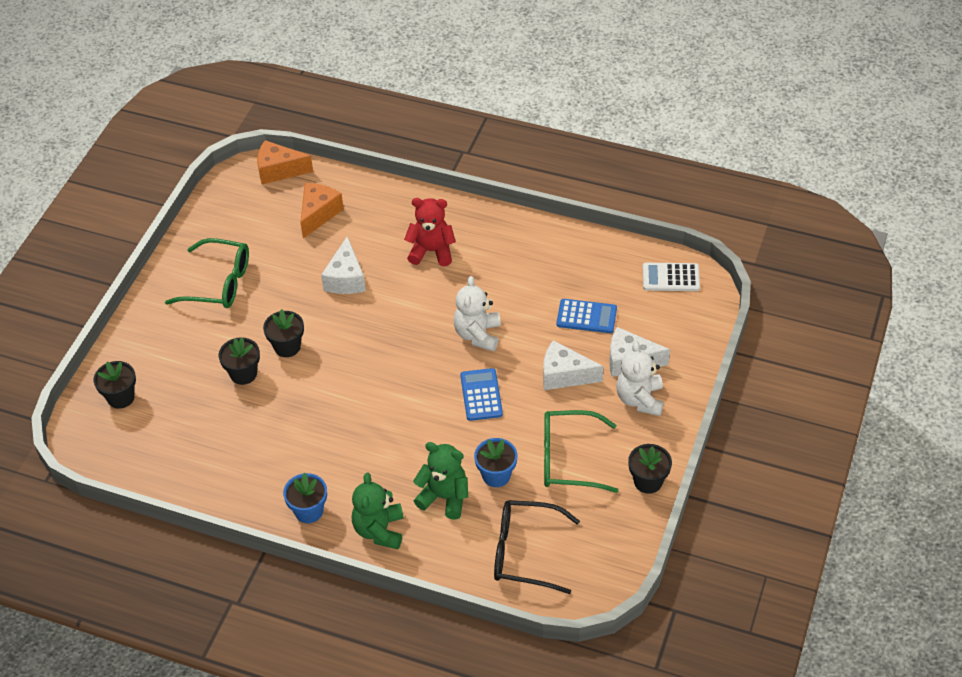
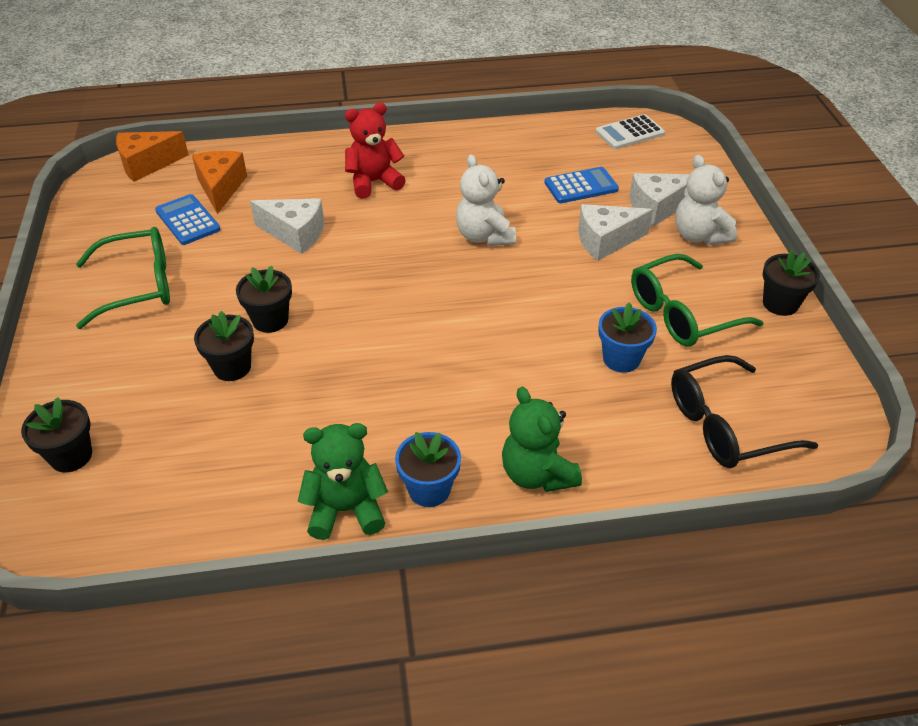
camera: 30 degrees left, 5 degrees down
(346, 278) = (295, 234): white cheese -> white cheese turned 45 degrees counterclockwise
(444, 497) = (583, 405): green teddy bear -> green teddy bear (346, 510)
(481, 395) = (536, 288): blue calculator -> blue calculator (188, 220)

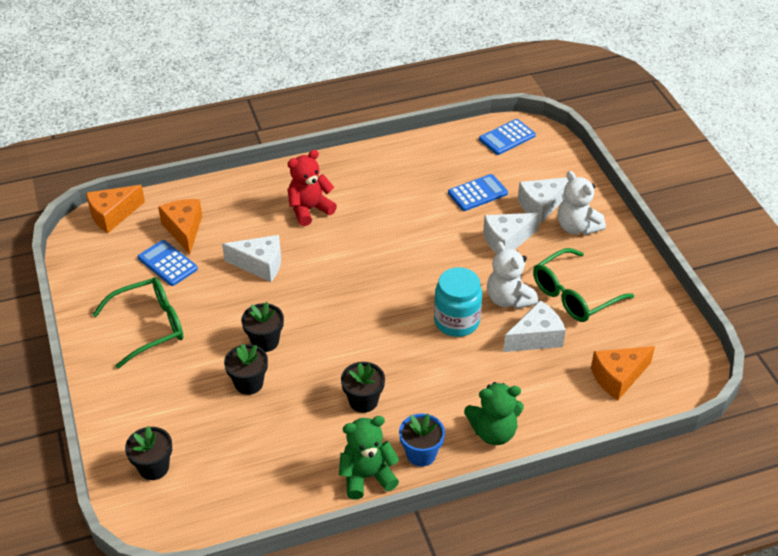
camera: 10 degrees left, 0 degrees up
(484, 236) = (411, 248): white teddy bear -> white teddy bear (508, 299)
(520, 326) = (456, 321): none -> turquoise jar
(537, 474) = (493, 432): green teddy bear -> green teddy bear turned 60 degrees counterclockwise
(621, 359) = (536, 337): blue flower pot -> white cheese
(629, 133) = (507, 137): white calculator -> blue calculator
(726, 425) = (618, 377): black glasses -> orange cheese
(780, 303) = (644, 277): black flower pot -> black flower pot (363, 401)

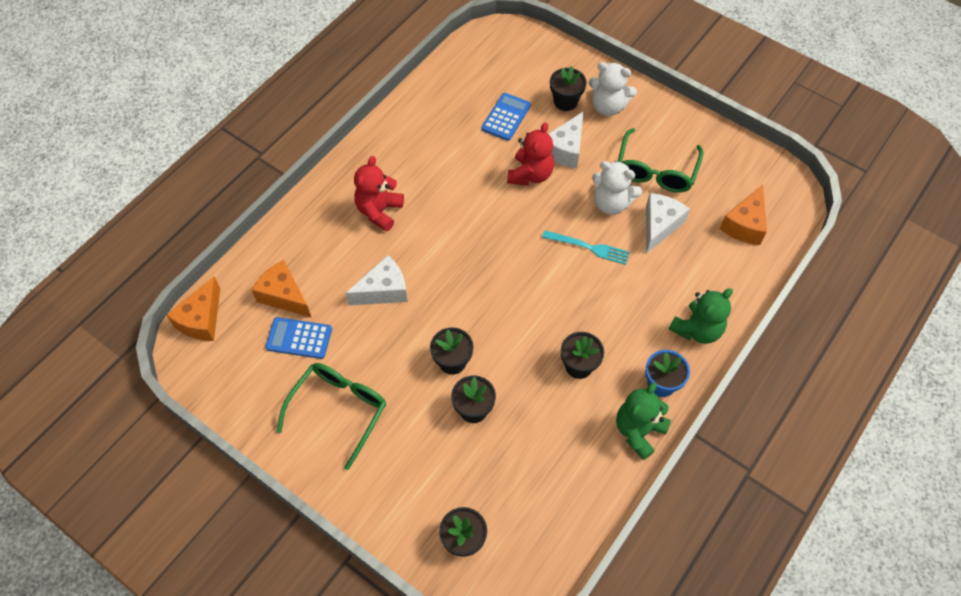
camera: 35 degrees left, 15 degrees up
(456, 321) = (589, 247): turquoise jar -> turquoise fork
(458, 244) = (530, 174): none -> red teddy bear
(507, 137) = (485, 50): blue calculator -> none
(541, 206) = (565, 101): white cheese -> black flower pot

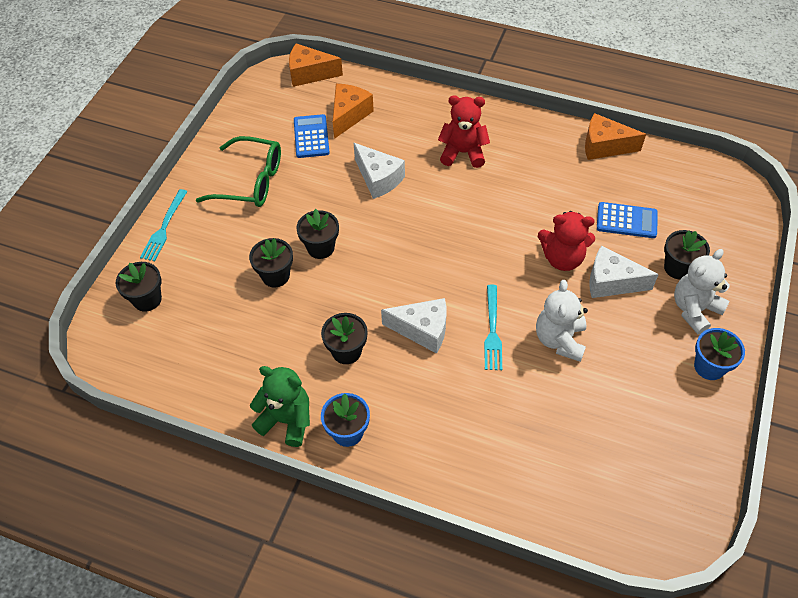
camera: 75 degrees right, 5 degrees down
(371, 510) = (164, 228): none -> turquoise fork
(608, 106) = (694, 309): white teddy bear -> white teddy bear turned 45 degrees clockwise
(656, 170) = (628, 375): green glasses -> none
(659, 226) = (550, 393): white cheese -> white cheese (422, 330)
(661, 117) = (709, 367): none -> blue flower pot
(697, 329) = (426, 456): green teddy bear -> none
(744, 225) = (592, 486): orange cheese -> orange cheese (604, 146)

